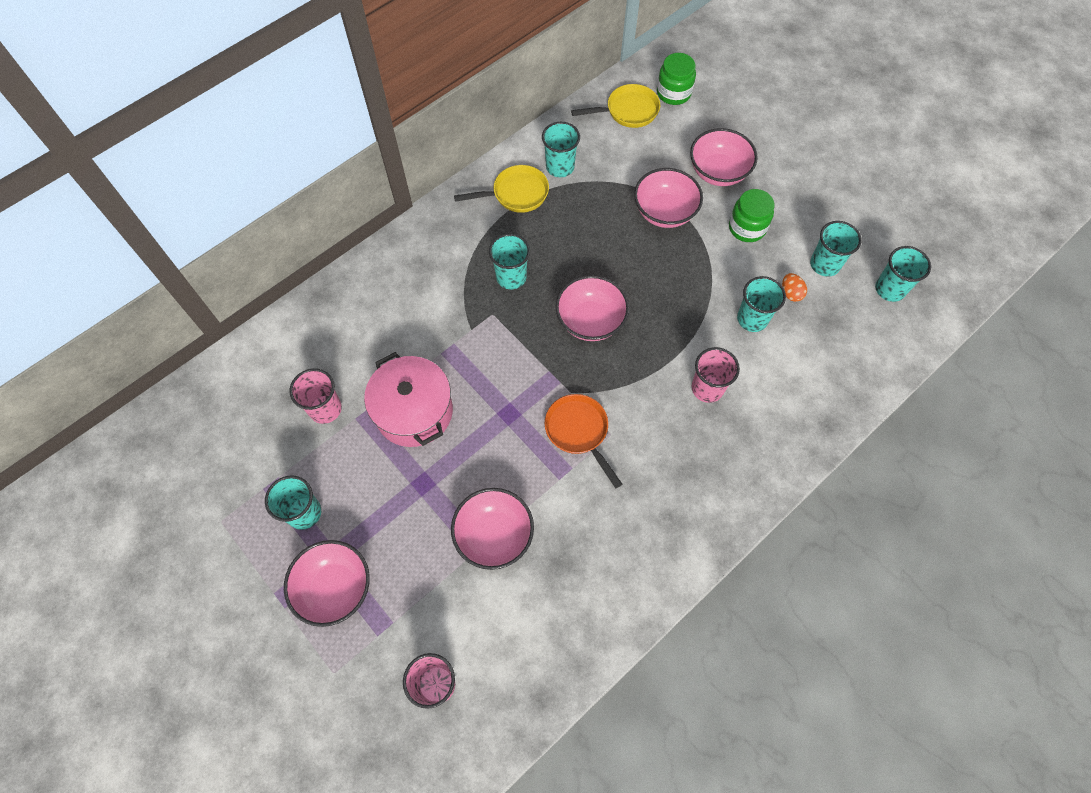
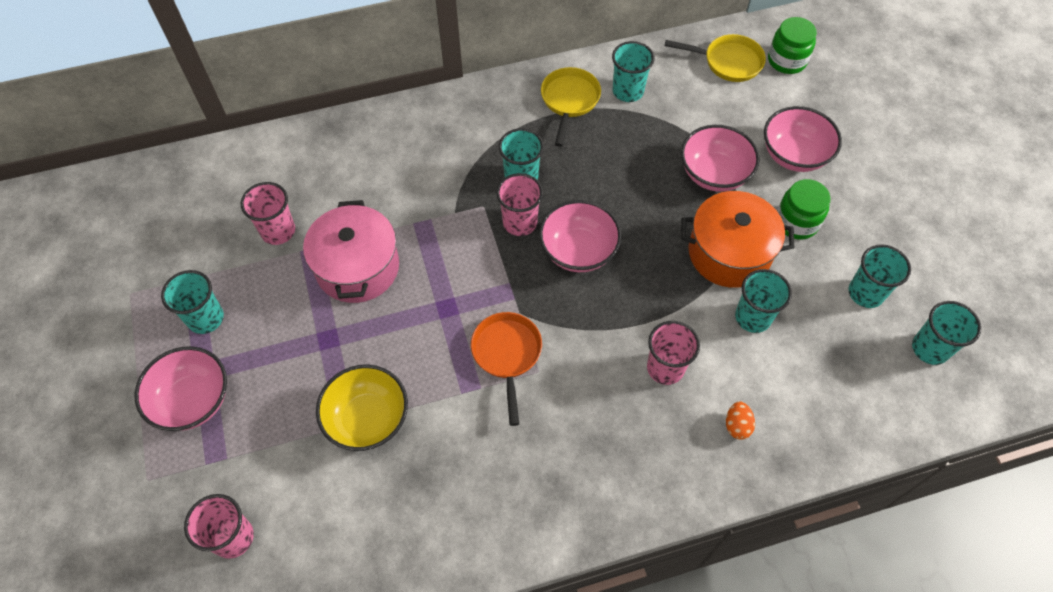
camera: 25 degrees right, 5 degrees down
(494, 535) = (367, 419): pink bowl -> yellow bowl
(516, 194) = (569, 101): yellow pan -> yellow pan turned 90 degrees counterclockwise
(530, 316) = (520, 222): none -> pink cup
(709, 274) = (729, 253): none -> orange pot
(790, 293) = (810, 308): orange egg -> orange egg (737, 425)

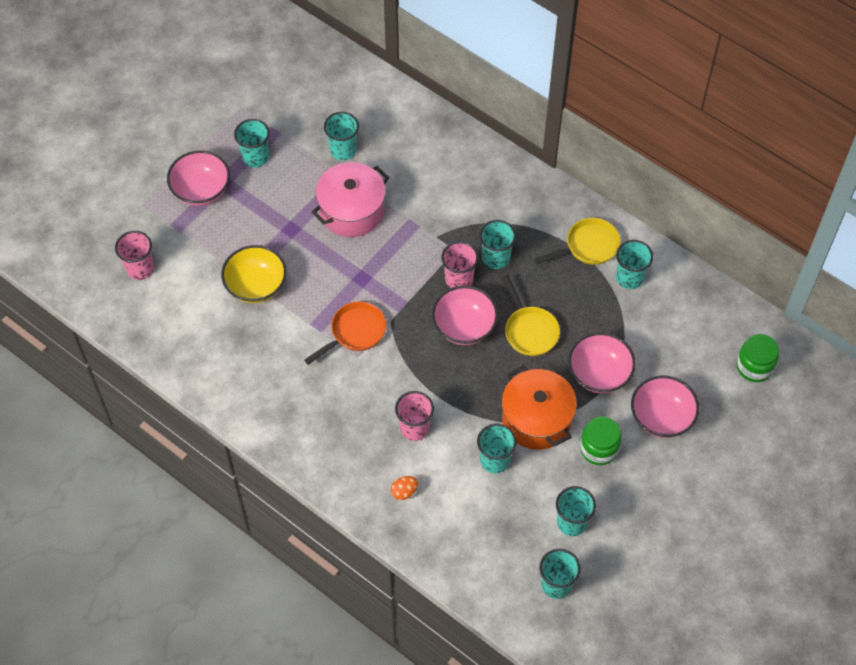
camera: 55 degrees right, 0 degrees up
(278, 231) = (343, 150): pink cup -> turquoise cup
(728, 62) = (717, 327): yellow pan -> yellow pan (529, 330)

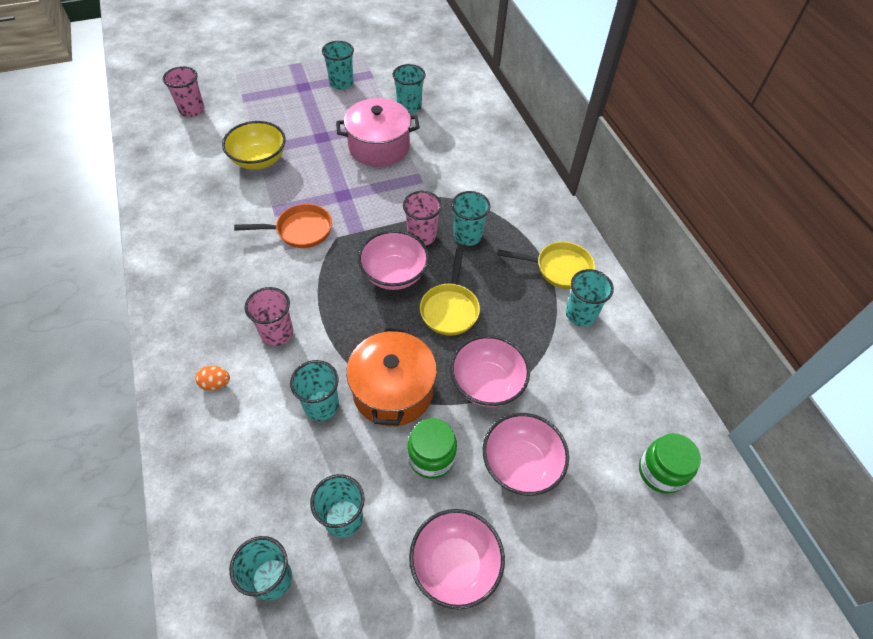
camera: 30 degrees right, 5 degrees down
(201, 190) = (284, 85): pink bowl -> pink bowl (455, 565)

